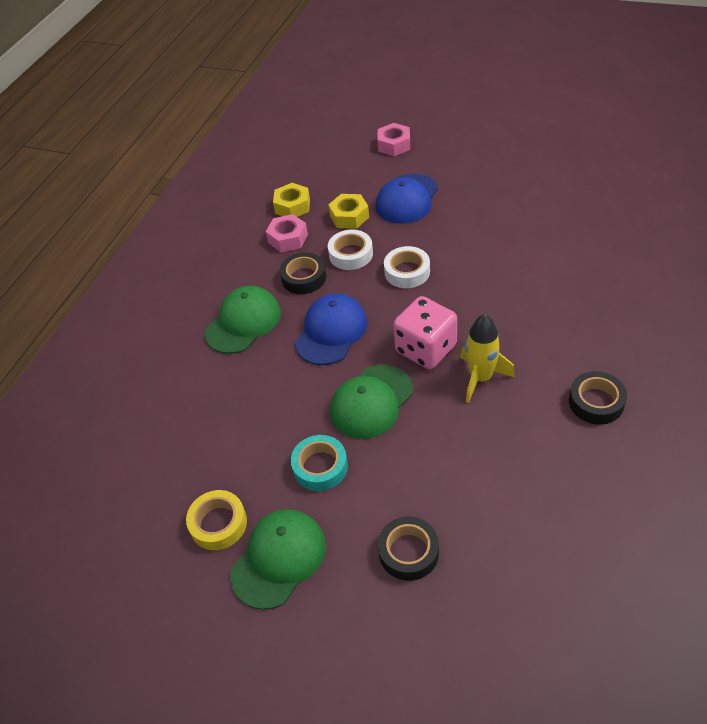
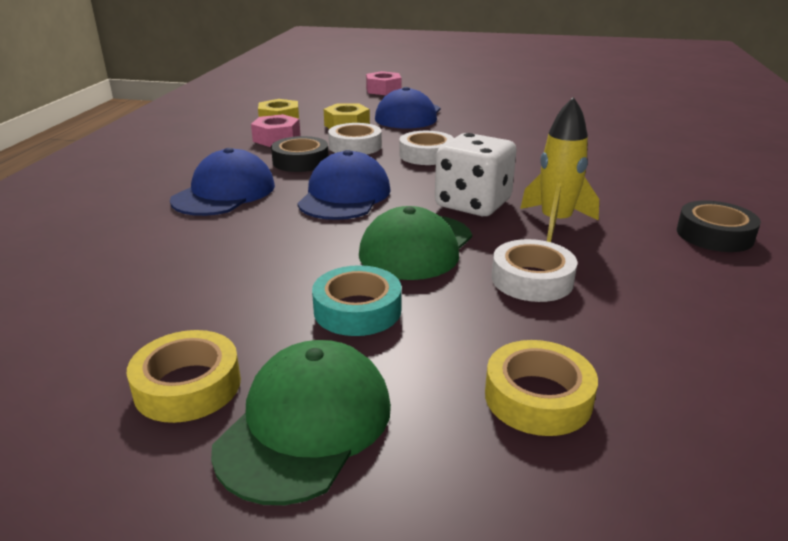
camera: 15 degrees left, 20 degrees down
(243, 322) = (224, 193): green cap -> blue cap
(408, 552) = (538, 397): black tape -> yellow tape
(426, 349) = (473, 204): pink dice -> white dice
(440, 445) = (532, 279): none -> white tape

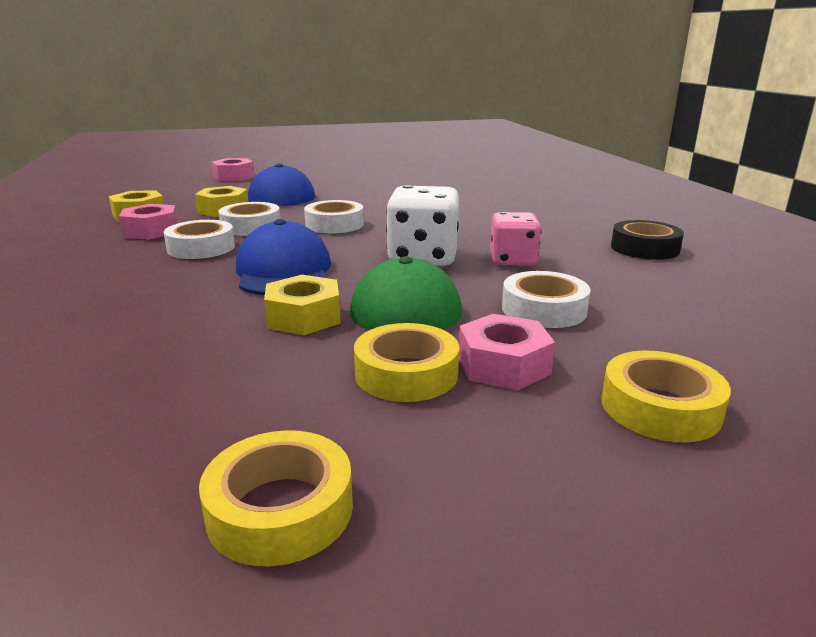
camera: 25 degrees left, 5 degrees down
(224, 193) = (133, 291): blue cap -> none
(300, 161) = (201, 248): black tape -> white tape
(305, 425) = (469, 507): green cap -> none
(324, 242) = (304, 317): none -> yellow nut
(357, 310) = (406, 373): turquoise tape -> yellow tape
(441, 323) = (503, 365): none -> pink nut
(555, 222) = (512, 260): yellow rocket -> pink dice

